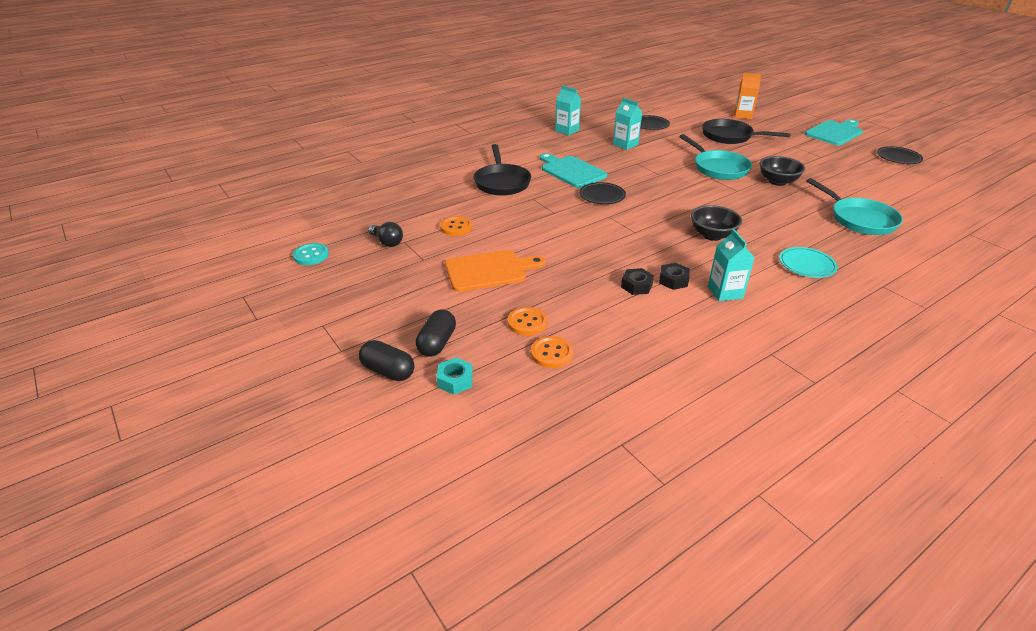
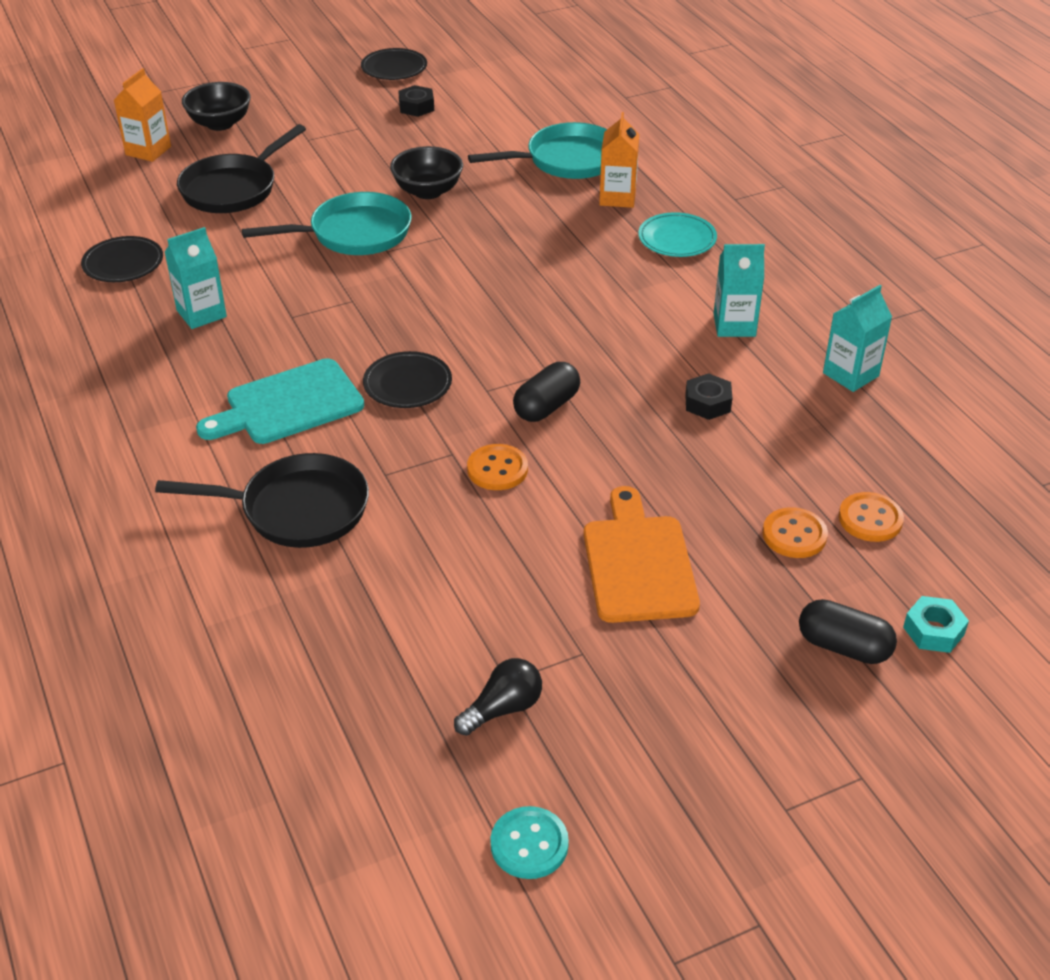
camera: 80 degrees left, 5 degrees up
(388, 371) = (914, 712): black capsule -> black capsule (546, 406)
(456, 227) = (470, 596): orange button -> orange button (497, 469)
(567, 131) = (83, 378): turquoise carton -> turquoise carton (850, 374)
(673, 280) = (698, 364): black nut -> black nut (416, 107)
(712, 235) = (578, 297): black bowl -> black bowl (220, 124)
(834, 240) = (617, 197): none -> orange carton
(835, 132) = (277, 88): turquoise cutting board -> none

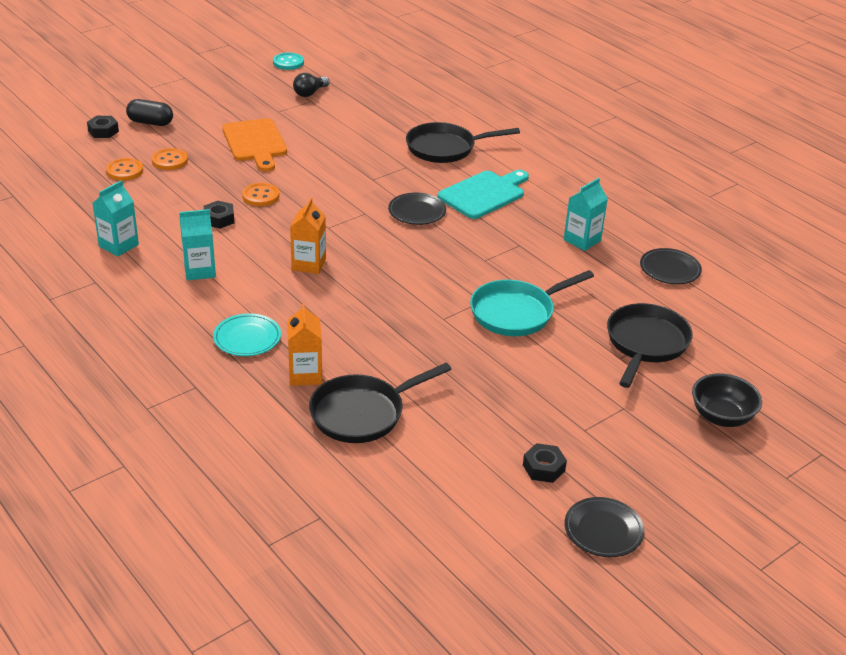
camera: 165 degrees right, 5 degrees down
(148, 151) = (755, 375): orange carton -> orange carton (308, 264)
(428, 191) = (477, 361): black bowl -> none
(497, 469) = (343, 174): orange button -> orange button (260, 196)
(546, 406) = (323, 207): black capsule -> none
(567, 160) = (362, 413): turquoise pan -> black pan
(933, 631) = (103, 131): turquoise nut -> black nut

